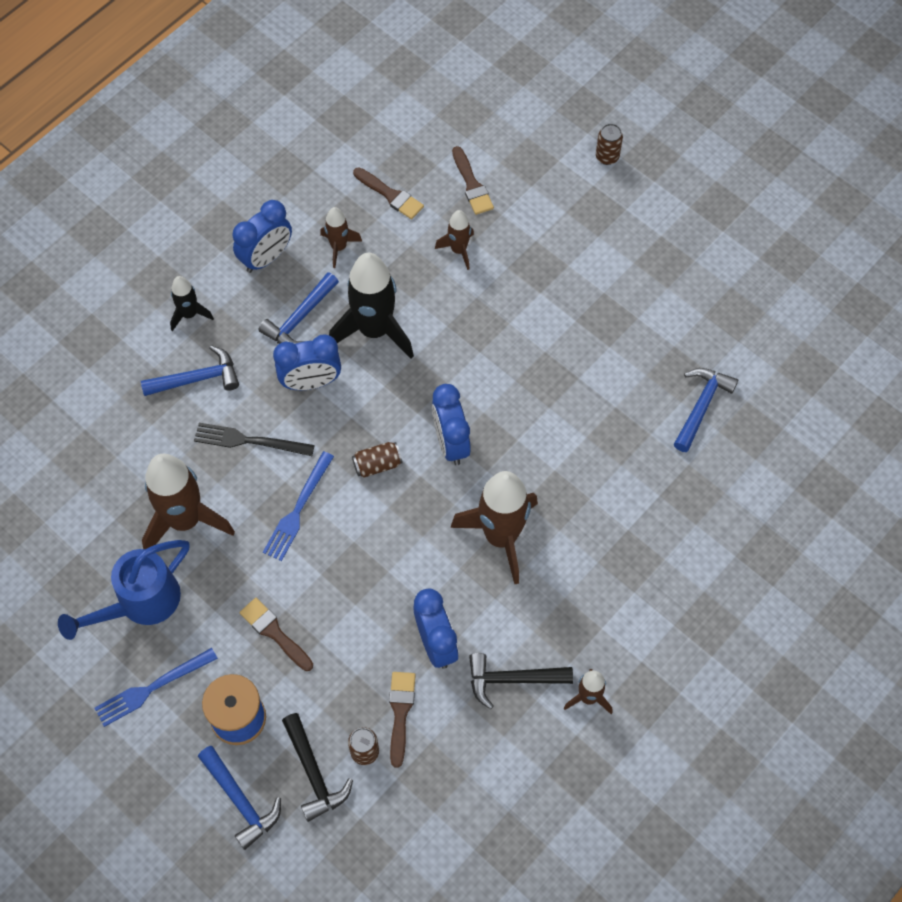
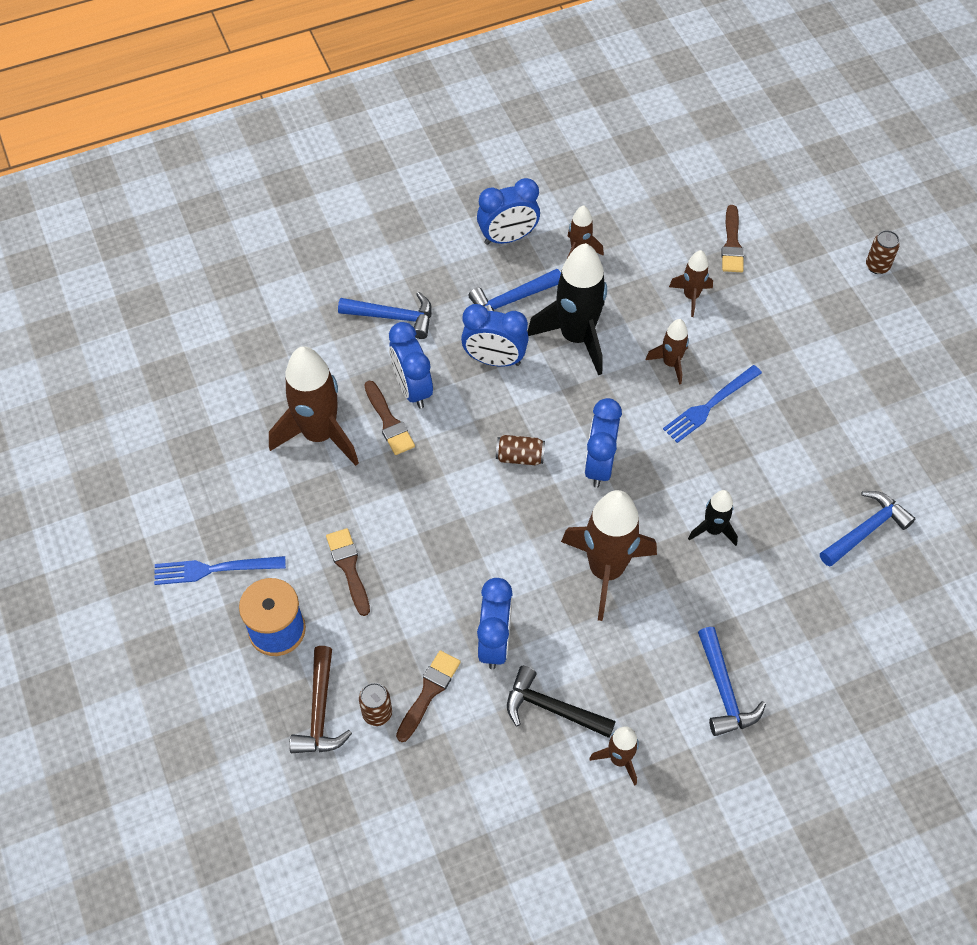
camera: 25 degrees right, 5 degrees down
(140, 603) = (243, 490): blue watering can -> none
(189, 314) = (414, 260): black rocket -> black rocket (713, 530)
(240, 801) = (240, 706): blue hammer -> blue hammer (724, 691)
(249, 441) = (412, 388): black fork -> blue clock
(298, 509) = (426, 467): blue fork -> blue fork (710, 405)
(314, 773) = (320, 711): black hammer -> brown hammer
(390, 195) = (650, 225): brown brush -> brown brush (389, 422)
(469, 321) = (670, 363): none -> brown rocket

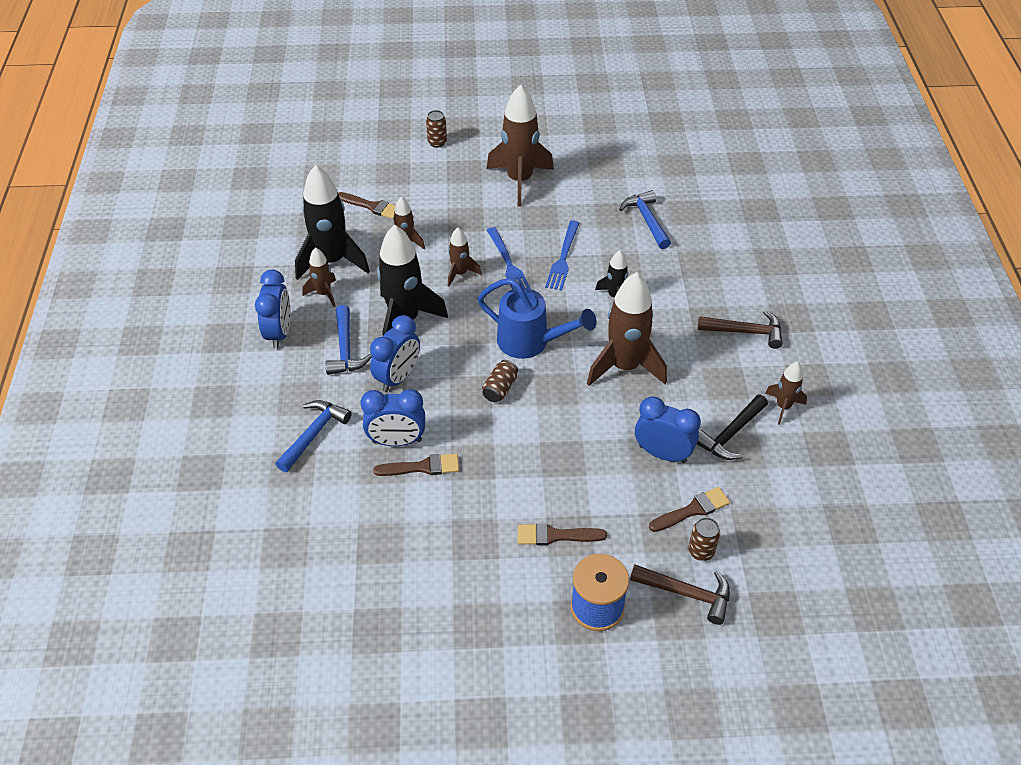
camera: 70 degrees left, 10 degrees down
(214, 569) = (515, 644): blue fork -> blue fork (563, 258)
(319, 434) = (409, 522): brown rocket -> brown rocket (519, 180)
(429, 692) = (692, 510): brown brush -> brown brush turned 105 degrees clockwise
(599, 465) = (530, 342): blue clock -> blue watering can
(629, 241) = (332, 261): none -> black rocket
(724, 691) = (745, 332): blue hammer -> brown hammer

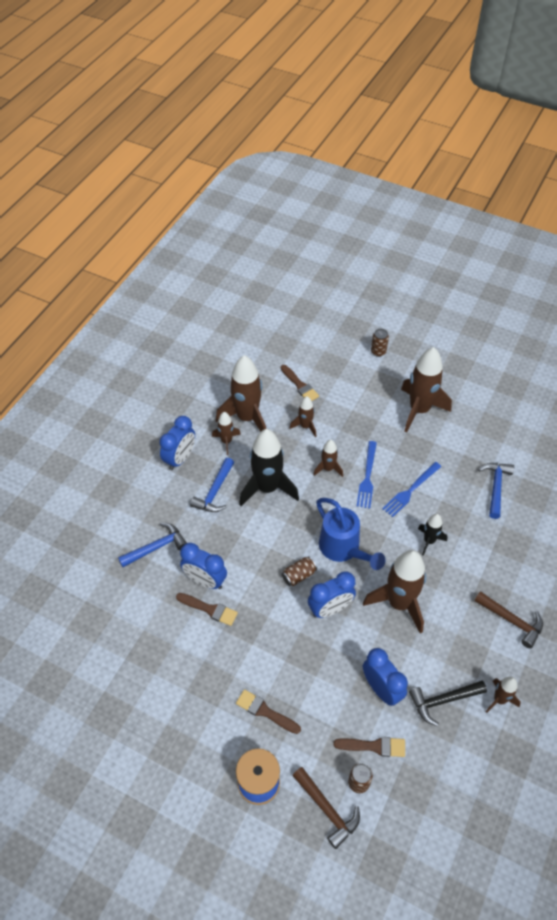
camera: 30 degrees right, 5 degrees up
(332, 261) = (247, 418): black rocket -> brown rocket
(398, 377) = (235, 531): blue clock -> blue clock (330, 609)

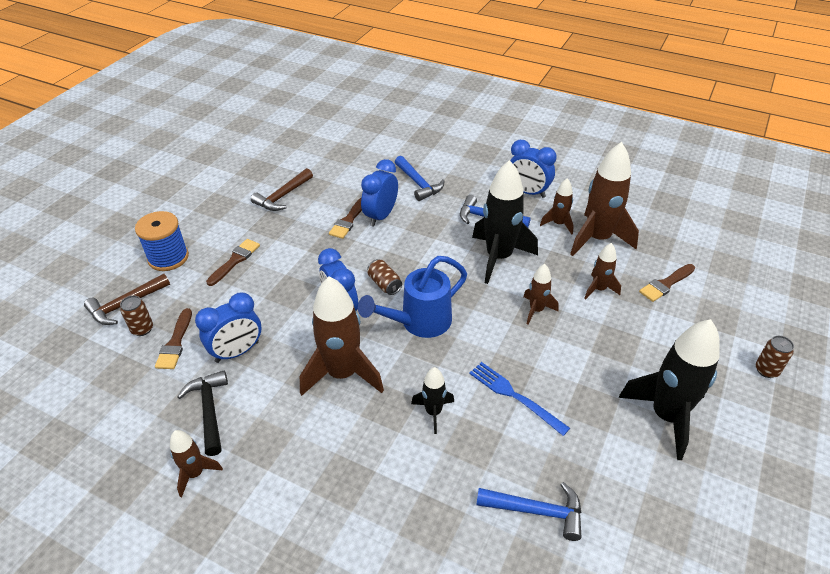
camera: 90 degrees right, 10 degrees down
(367, 477) = (530, 349): blue fork -> none
(419, 410) = (666, 416): brown rocket -> black rocket
(511, 621) = (304, 504): brown hammer -> brown hammer (283, 196)

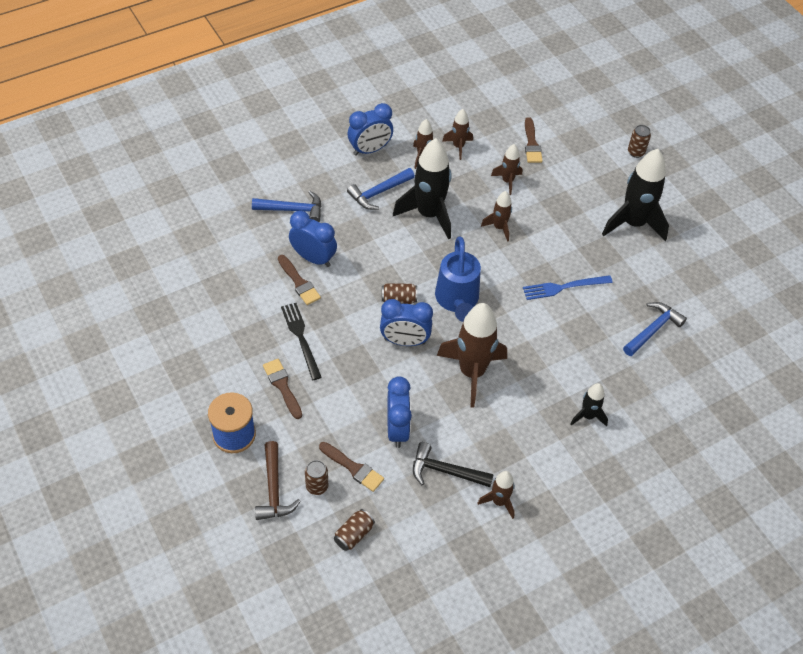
camera: 60 degrees left, 10 degrees up
(101, 378) = (354, 534): none -> brown can
(283, 196) = (220, 312): brown hammer -> none
(292, 247) = (301, 338): none -> black fork
(381, 216) = (313, 258): blue clock -> blue clock turned 150 degrees clockwise
(433, 412) = (545, 338): black rocket -> black rocket (587, 416)
(597, 239) = (458, 146): brown rocket -> brown rocket, size x0.51

